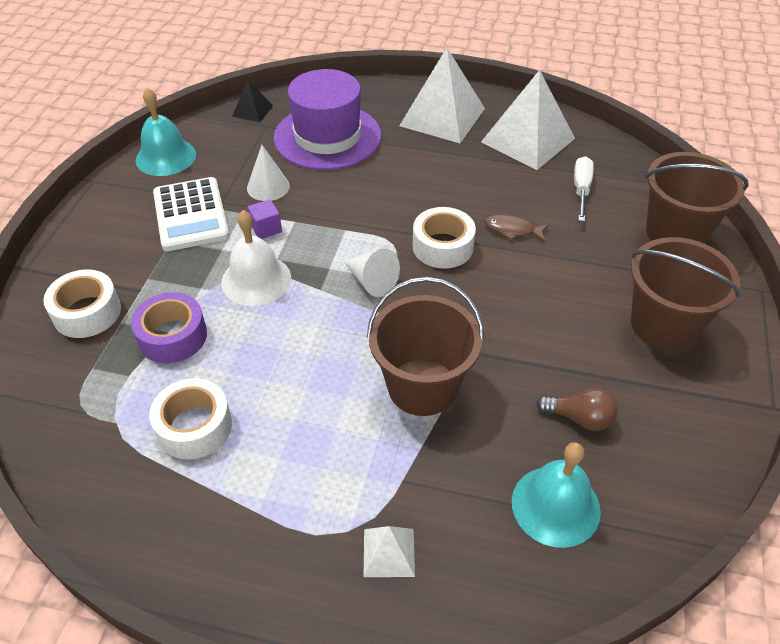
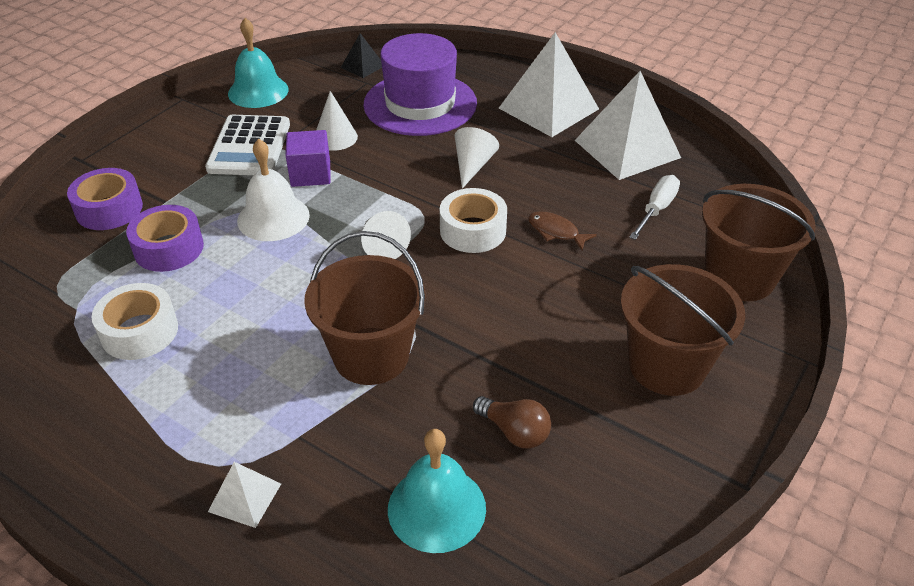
camera: 20 degrees right, 5 degrees down
(87, 312) = (109, 209): white tape -> purple tape
(266, 228) = (310, 174): purple cube -> purple cube, size x1.51
(408, 186) = (472, 166): none -> white cone

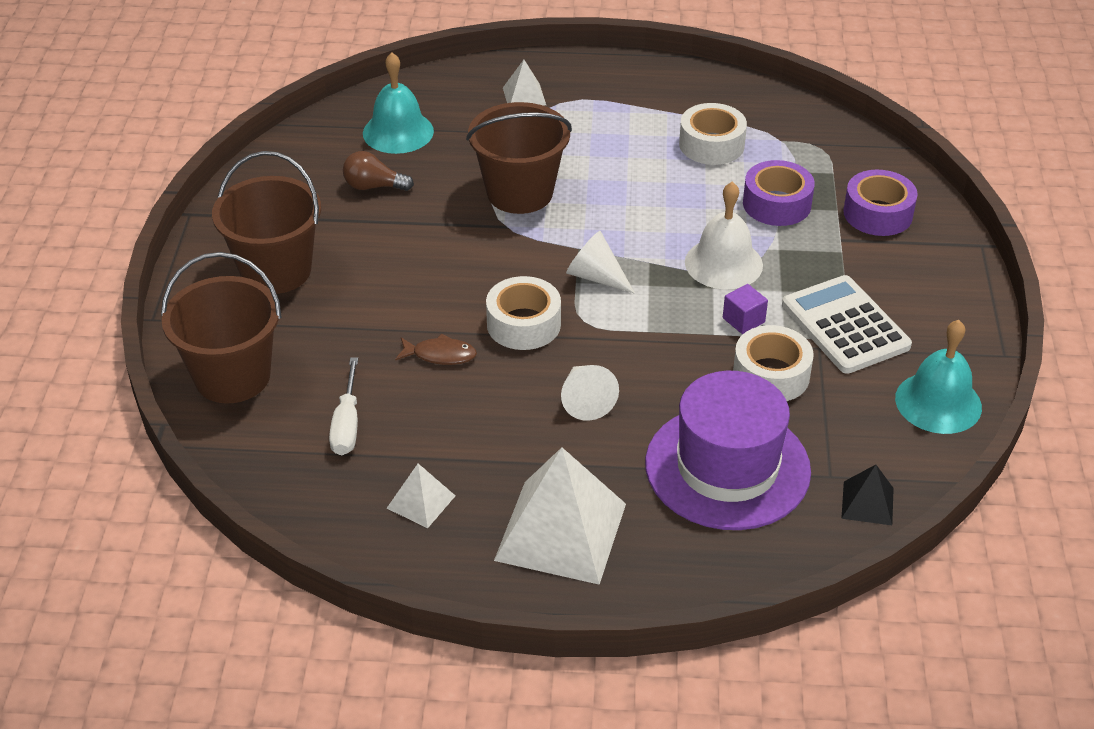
camera: 150 degrees right, 0 degrees up
(310, 174) = (743, 320): purple cube -> purple cube, size x0.66
(335, 137) = (771, 375): white cone -> white tape
(627, 149) = (421, 501): white pyramid -> white pyramid, size x0.47

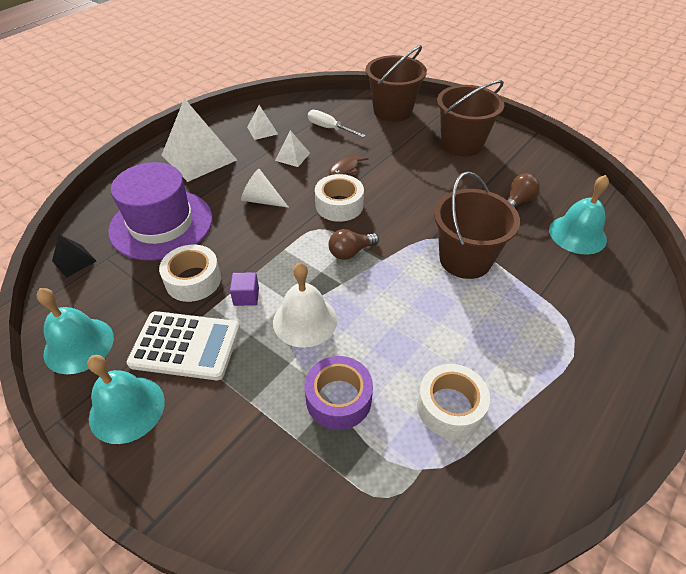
camera: 125 degrees right, 5 degrees up
(524, 96) = (595, 321): white pyramid -> white pyramid (292, 156)
(596, 276) = (350, 252): white cone -> brown light bulb
(878, 214) = (265, 467): purple tape -> none
(940, 320) = (127, 409): none -> turquoise bell

